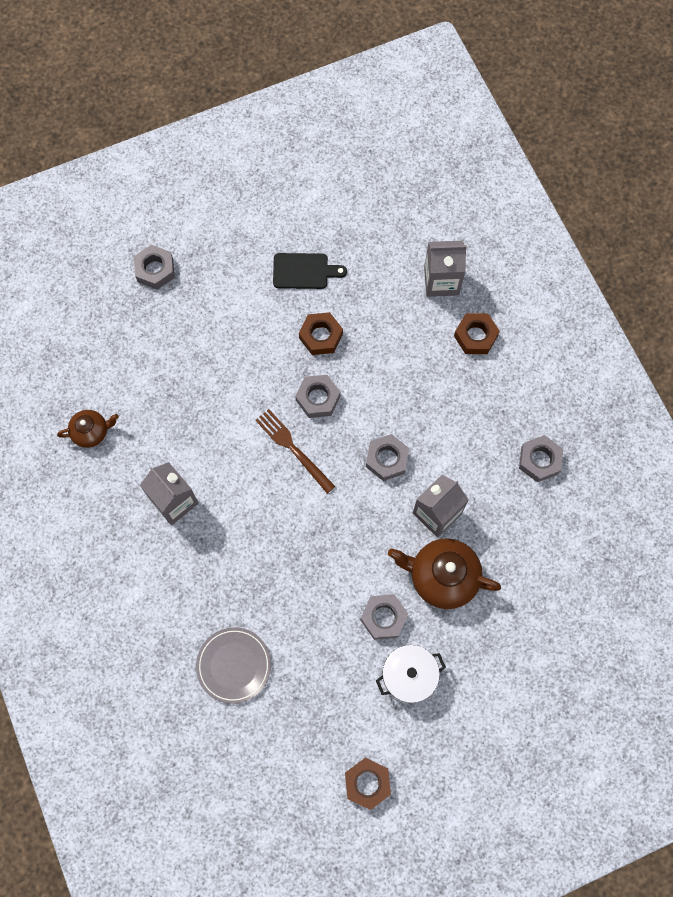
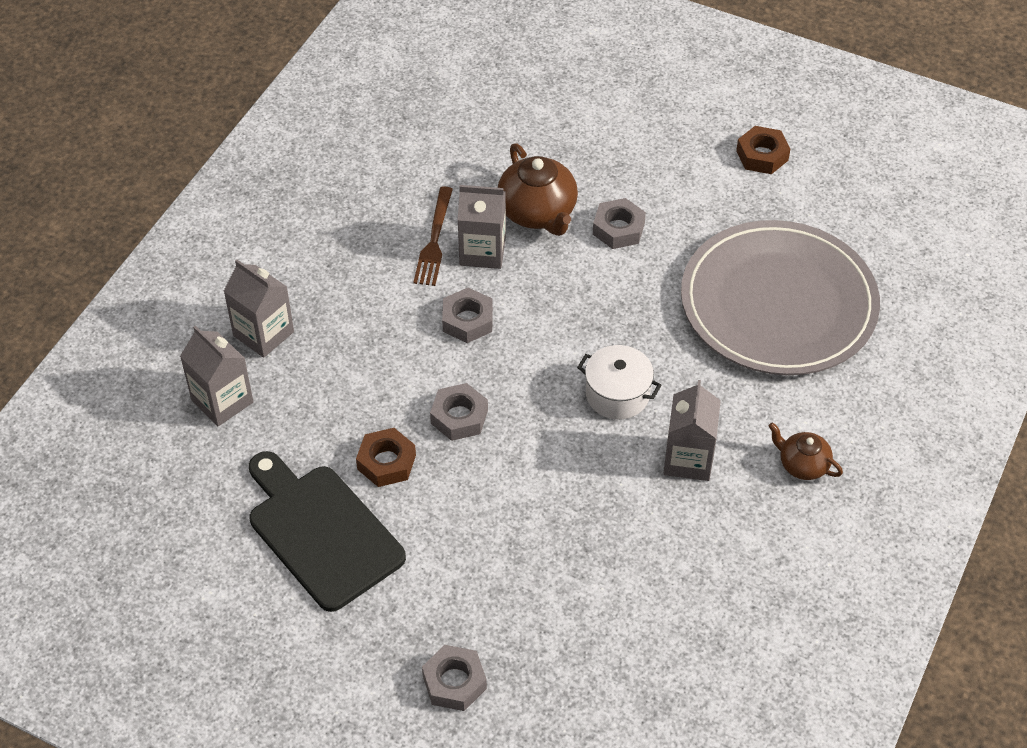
camera: 130 degrees left, 20 degrees down
(91, 432) = (698, 590): brown teapot -> brown teapot (802, 464)
(234, 665) = (778, 303): grey plate -> grey plate, size x2.24
(293, 449) = (533, 400): brown fork -> brown fork (434, 240)
(304, 271) = (321, 531): black cutting board -> black cutting board, size x1.86
(409, 676) = (648, 182): white pot -> white pot (617, 394)
(475, 336) = (263, 334): brown nut -> grey carton
(539, 460) = (354, 211): grey nut -> none

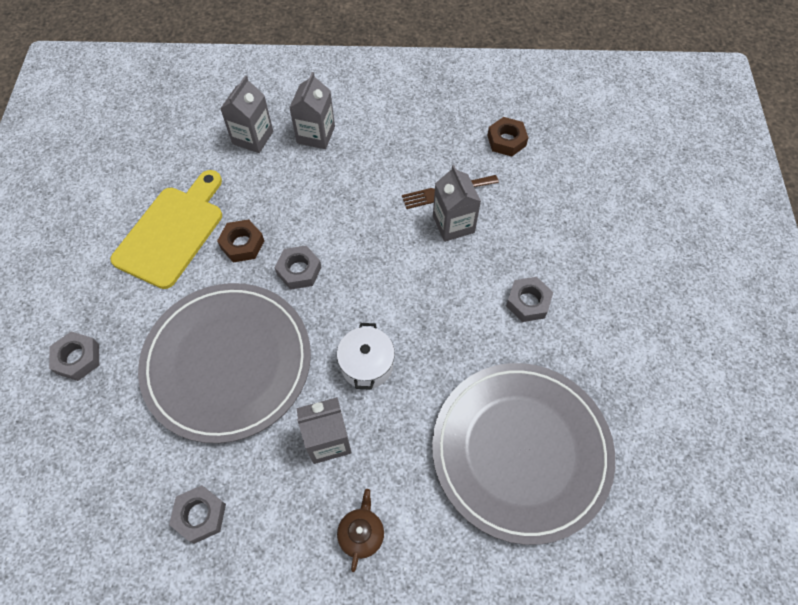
camera: 65 degrees right, 10 degrees up
(321, 531) = (172, 232): black cutting board -> yellow cutting board
(467, 320) = (386, 241): grey nut -> grey nut (200, 515)
(538, 212) = (511, 243): brown teapot -> none
(545, 525) = (227, 363): none -> grey plate
(762, 155) = (674, 378): brown nut -> brown nut (506, 140)

